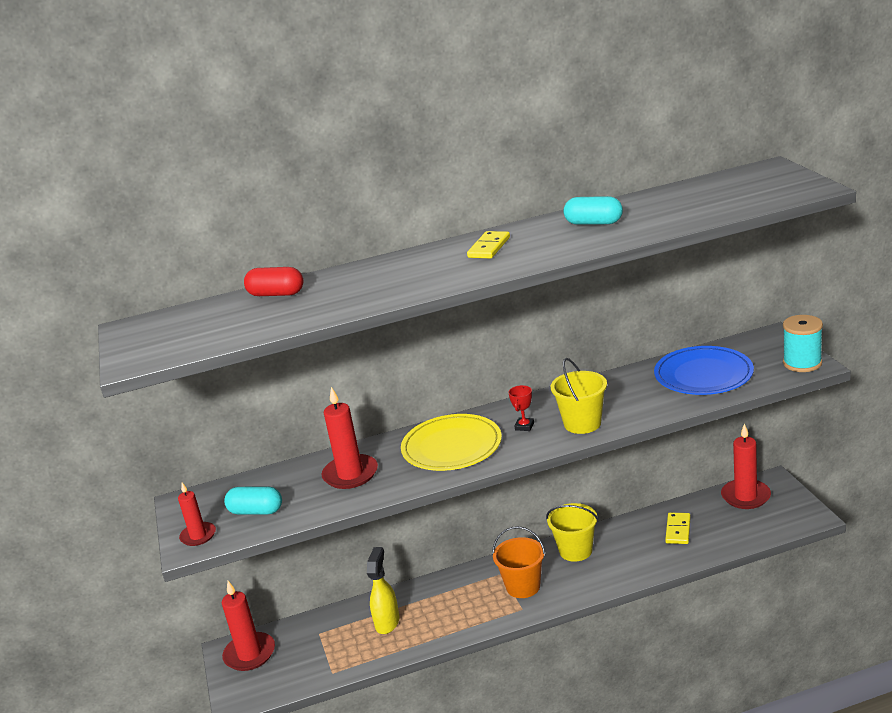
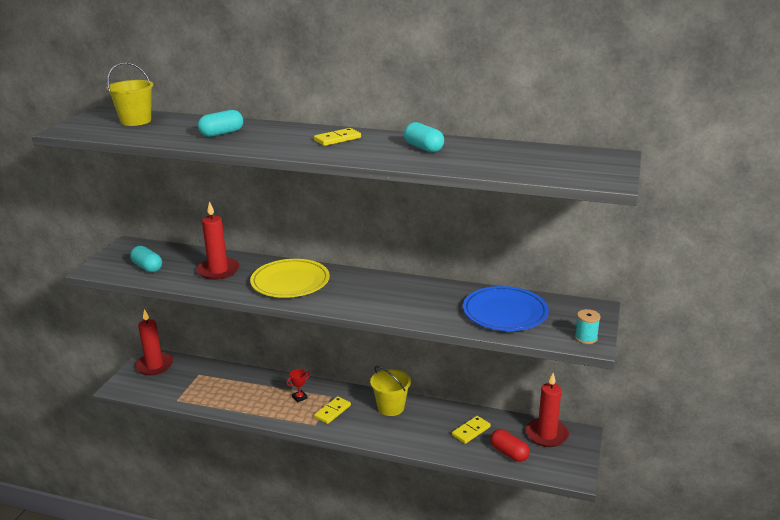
camera: 30 degrees right, 0 degrees up
(198, 536) = (105, 266): red candle -> none
(276, 294) = (190, 122): red capsule -> red capsule (509, 453)
(347, 290) = (222, 133): none -> turquoise capsule
(387, 622) = (237, 388): yellow spray bottle -> none
(523, 586) = (332, 411): orange bucket -> yellow domino
(524, 426) = (346, 290): red trophy -> red trophy (299, 397)
(582, 423) = (380, 305): yellow bucket -> yellow bucket (136, 121)
(802, 363) = (586, 338): turquoise spool -> turquoise spool, size x0.65

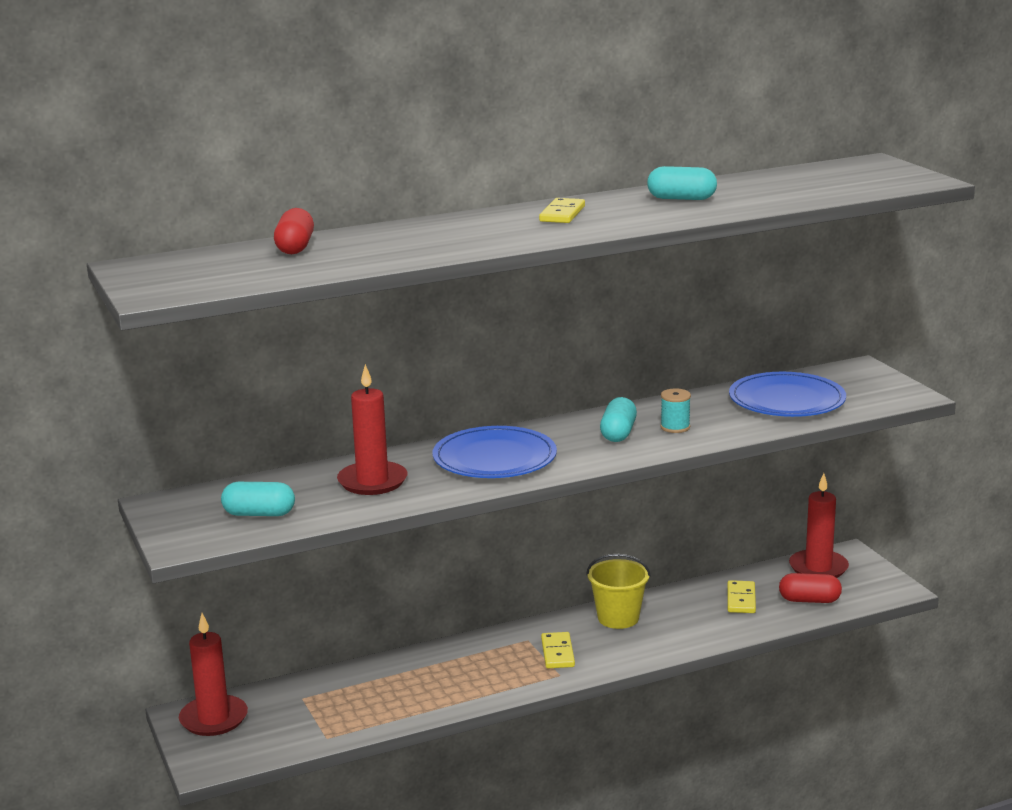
camera: 40 degrees left, 5 degrees down
(136, 121) = (226, 261): yellow bucket -> none
(179, 122) = (295, 247): none -> red capsule
(222, 133) = (400, 243): turquoise capsule -> turquoise capsule (618, 433)
(290, 282) = (494, 458): yellow plate -> blue plate
(299, 397) = (491, 658): red trophy -> none
(586, 338) = (900, 393): turquoise spool -> turquoise spool (675, 427)

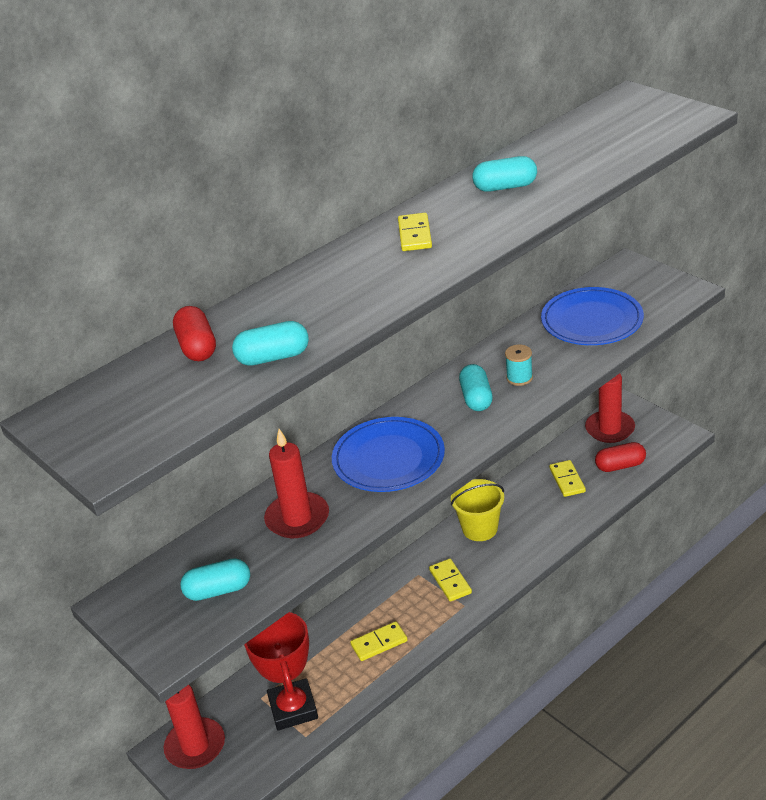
camera: 15 degrees left, 15 degrees up
(328, 714) = (293, 708): none -> red trophy
(355, 262) = (273, 357): none -> turquoise capsule
(450, 684) = (379, 643): none -> yellow domino

